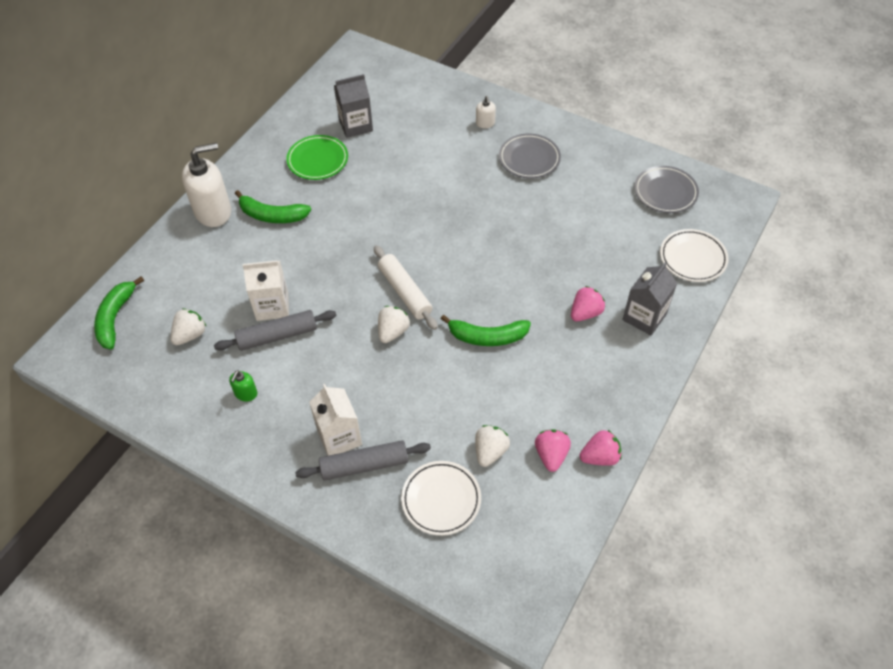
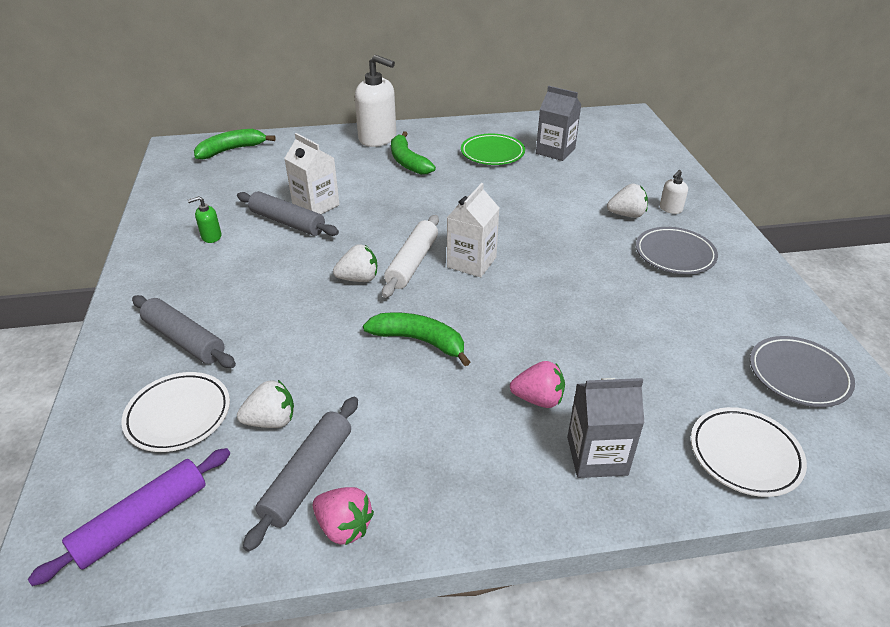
camera: 50 degrees right, 15 degrees down
(190, 335) = (246, 185): white strawberry -> white strawberry (626, 215)
(339, 437) = (206, 308): white carton -> white carton (471, 262)
(487, 337) = (419, 341): green banana -> green banana turned 150 degrees clockwise
(518, 554) = (142, 521): none -> purple rolling pin
(551, 455) = (308, 476): pink strawberry -> grey rolling pin

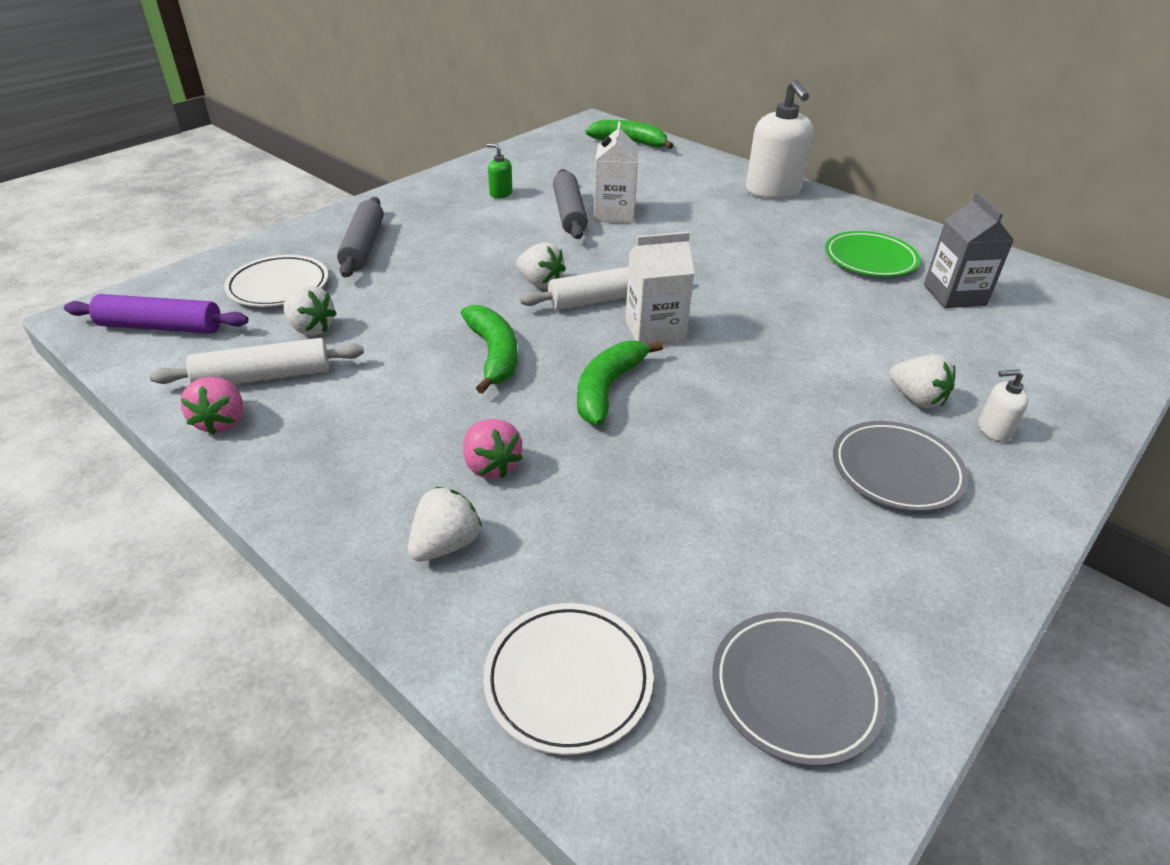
camera: 50 degrees right, 0 degrees up
(308, 476) = (264, 377): grey rolling pin -> white rolling pin
(408, 161) = (763, 222): green banana -> green banana (608, 389)
(597, 456) = (445, 544): grey carton -> white strawberry

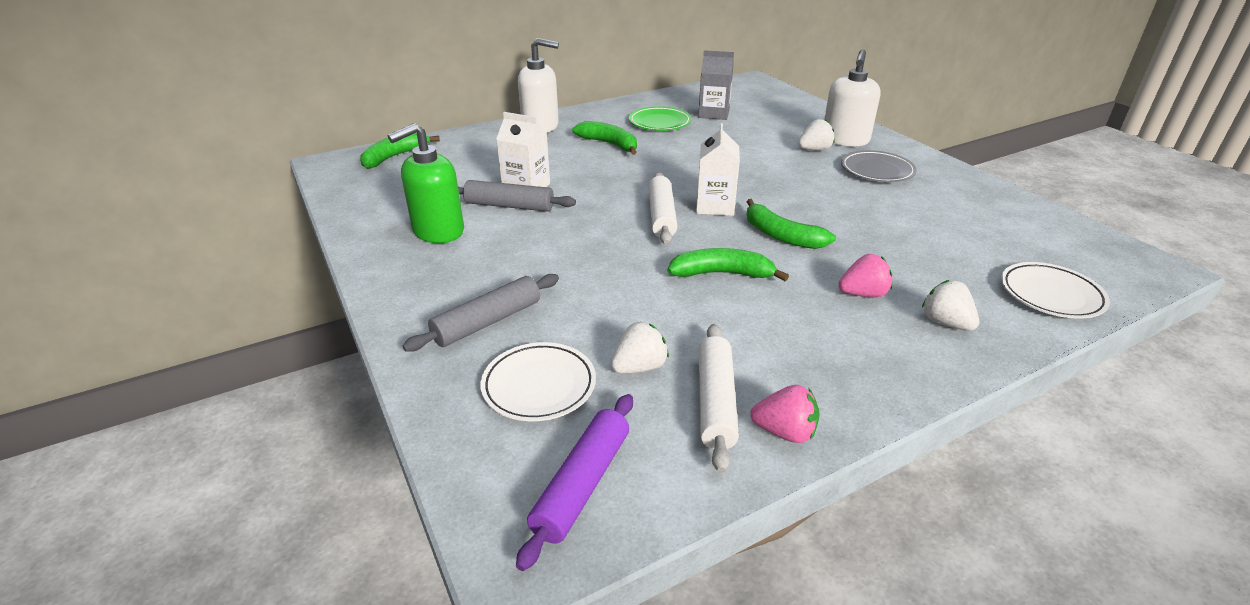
camera: 70 degrees left, 5 degrees down
(363, 246) = (487, 322): grey rolling pin -> grey rolling pin turned 60 degrees counterclockwise
(500, 193) = (438, 231): green soap dispenser -> green soap dispenser, size x2.20
(540, 283) = (622, 237): white strawberry -> none
(766, 237) = (609, 144): none -> green banana
(795, 690) = (1039, 233): grey plate -> none
(994, 430) = (845, 140): white soap dispenser -> white soap dispenser, size x2.20

